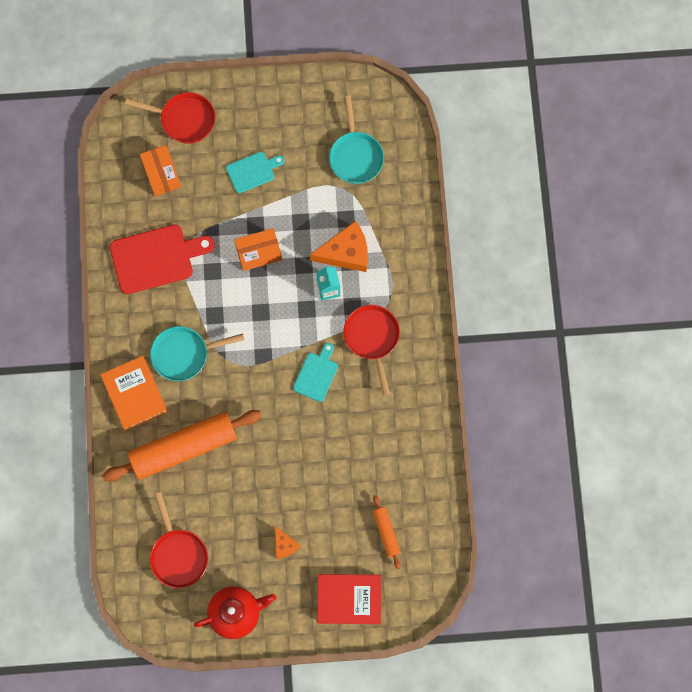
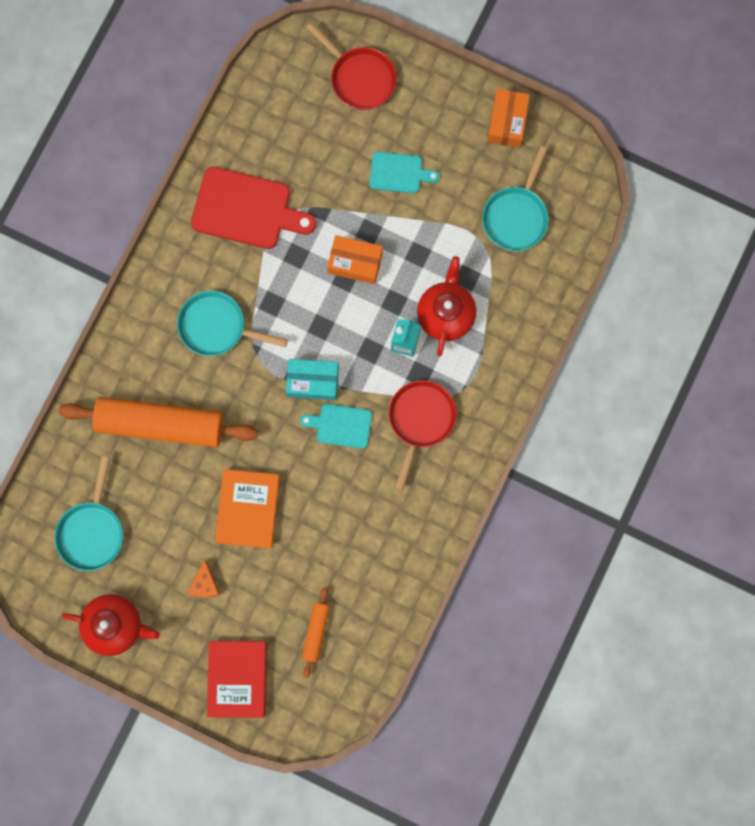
camera: 30 degrees right, 5 degrees up
(134, 394) = (143, 340): orange book -> orange book (247, 509)
(161, 174) = (303, 123): orange box -> orange box (507, 122)
(178, 555) = (92, 531): red pan -> turquoise pan
(278, 354) = (313, 381): none -> turquoise box
(316, 374) = (340, 425): turquoise cutting board -> turquoise cutting board turned 135 degrees counterclockwise
(346, 252) = (446, 314): orange cheese -> red teapot
(349, 599) = (237, 678): red book -> red book turned 60 degrees clockwise

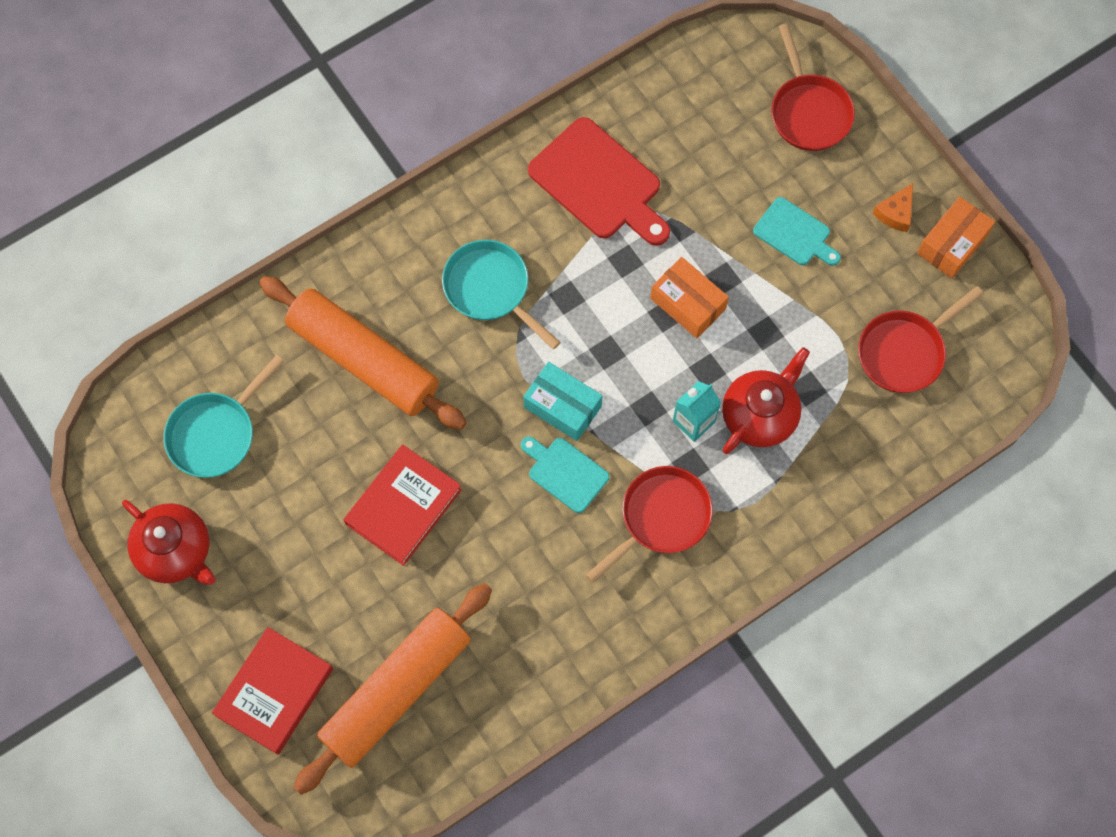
camera: 30 degrees right, 10 degrees down
(204, 584) = (304, 562): orange cheese -> orange cheese (895, 213)
(247, 509) = (403, 507): orange book -> red book
(316, 632) = (396, 691): orange rolling pin -> orange rolling pin, size x2.21
(516, 216) = (904, 351): turquoise pan -> red pan

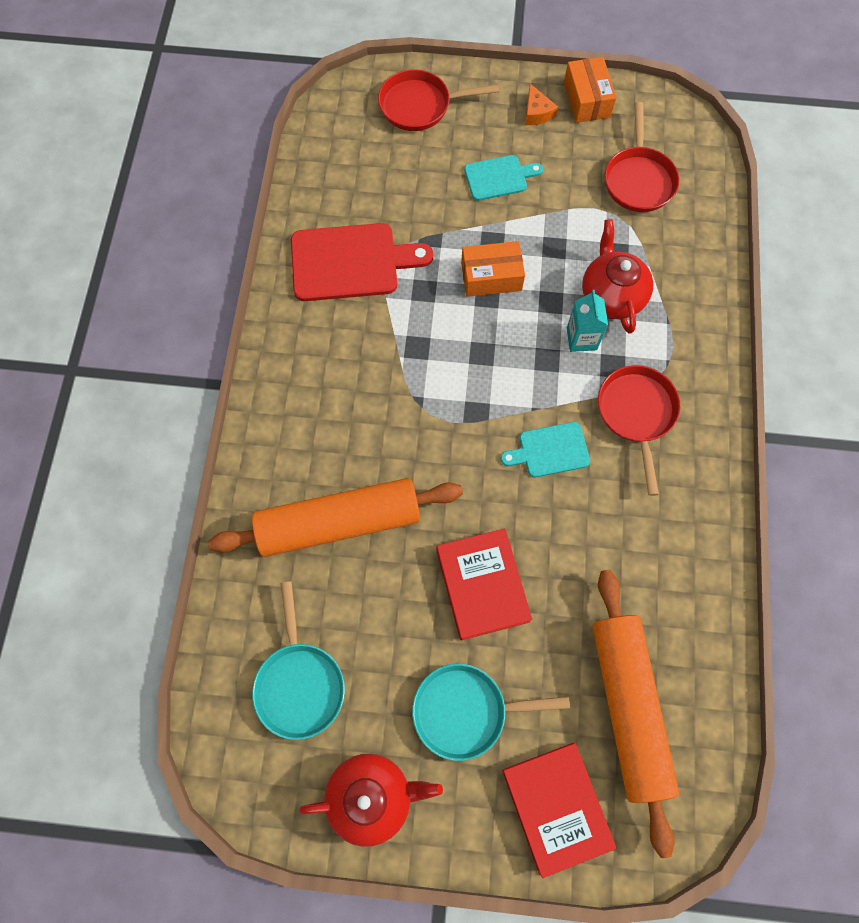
camera: 50 degrees left, 0 degrees up
(490, 289) = (365, 392): turquoise pan -> turquoise pan (466, 711)
(562, 407) = (498, 414): turquoise box -> none
(808, 112) = (420, 105): red pan -> red pan turned 150 degrees clockwise

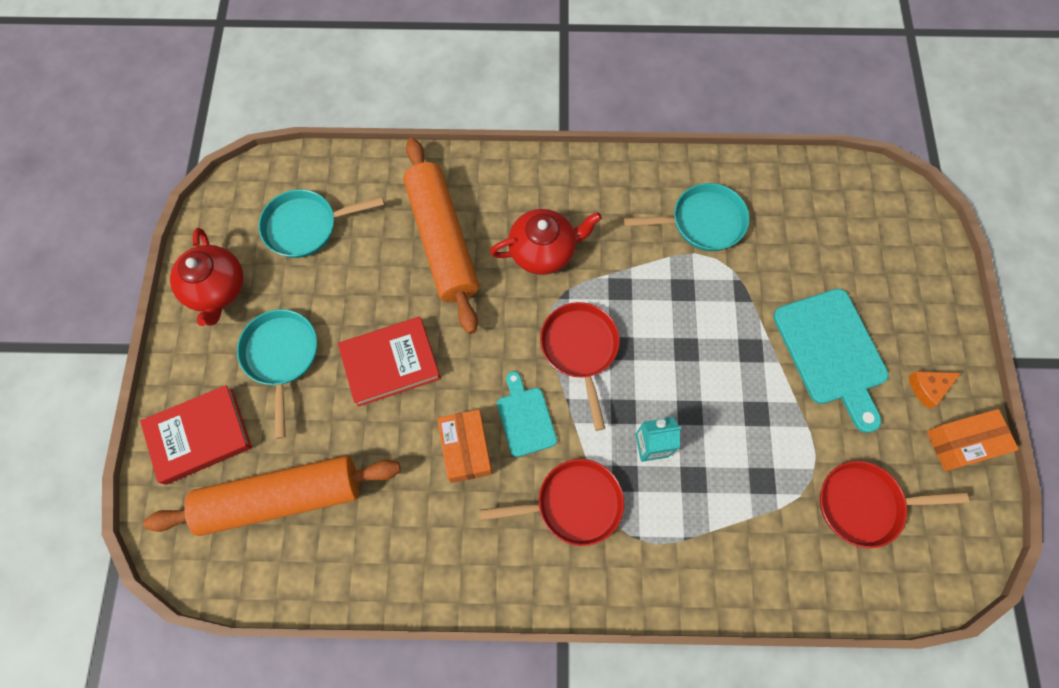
camera: 85 degrees right, 0 degrees up
(351, 262) = (702, 222): red cutting board -> turquoise pan
(420, 105) = (904, 267): red pan -> red pan (580, 349)
(491, 277) = (709, 352): orange box -> orange box (466, 449)
(499, 177) = (832, 352): turquoise cutting board -> turquoise cutting board, size x1.76
(612, 295) = (708, 476): red teapot -> red teapot (543, 251)

